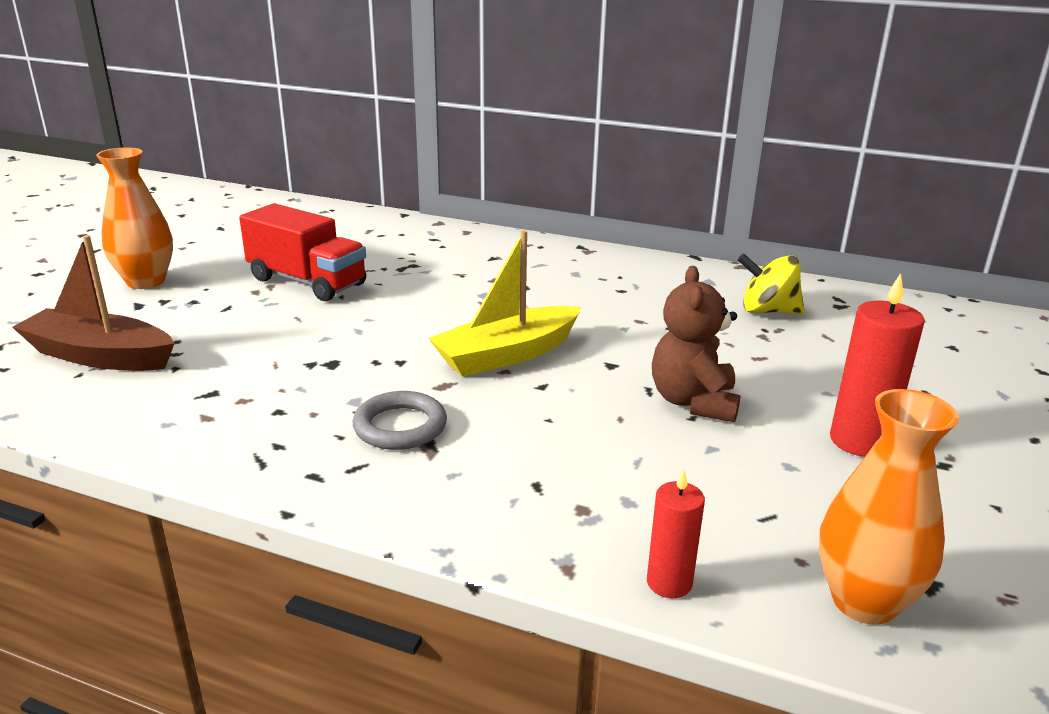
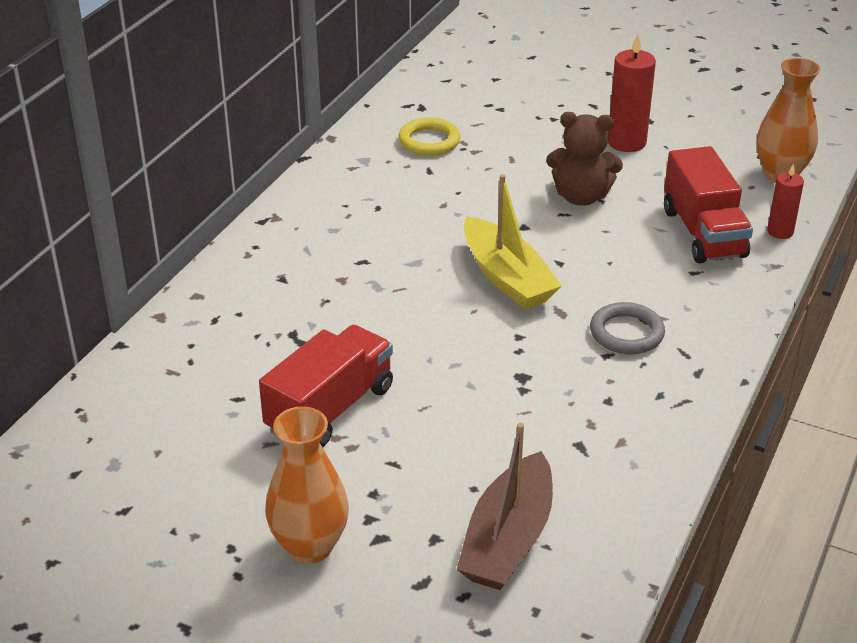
camera: 85 degrees left, 10 degrees up
(639, 499) = (703, 233): none -> red truck
(767, 311) = (429, 141): yellow spinning top -> yellow ring

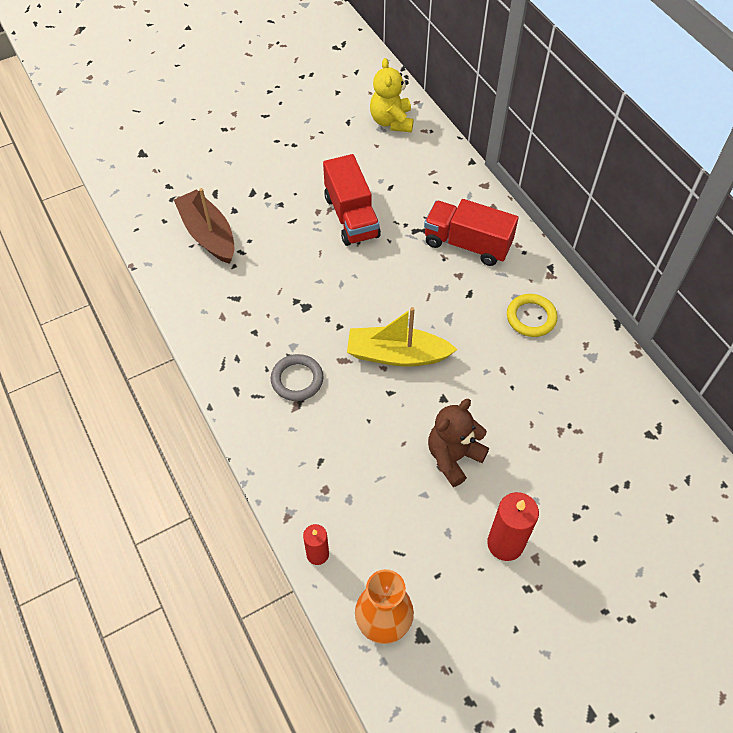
camera: 125 degrees right, 20 degrees up
(86, 460) = (391, 121): none -> yellow teddy bear
(310, 546) = (270, 168): orange vase -> none
(429, 141) = (593, 410): yellow ring -> yellow ring (531, 317)
(703, 233) = (355, 501): red truck -> red truck (467, 244)

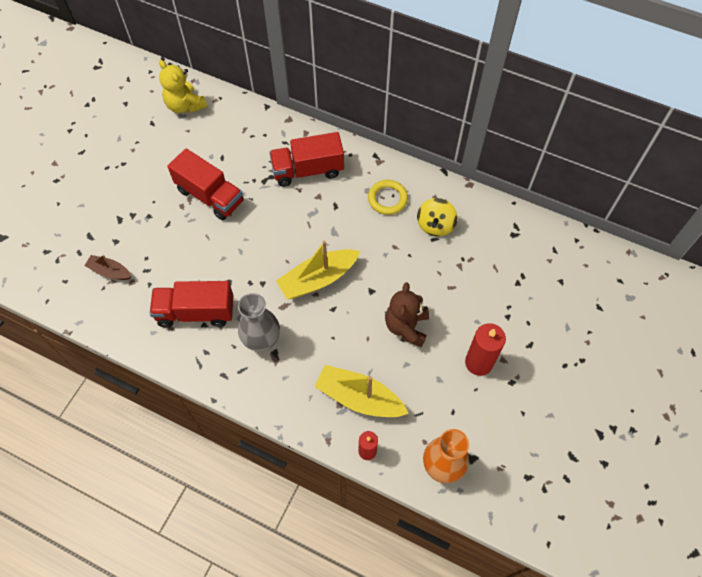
camera: 35 degrees left, 5 degrees up
(208, 234) = (110, 271): brown boat -> brown boat, size x0.57
(256, 316) = (196, 312): none -> red truck
(297, 379) = (262, 340): grey ring -> grey vase
(350, 496) = (359, 398): none -> yellow boat
(564, 373) = (435, 225): none -> yellow spinning top

